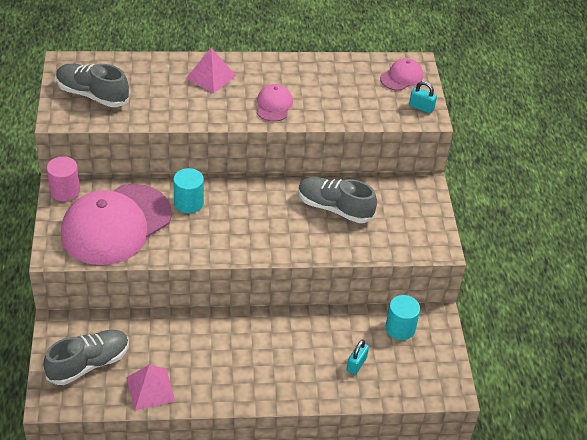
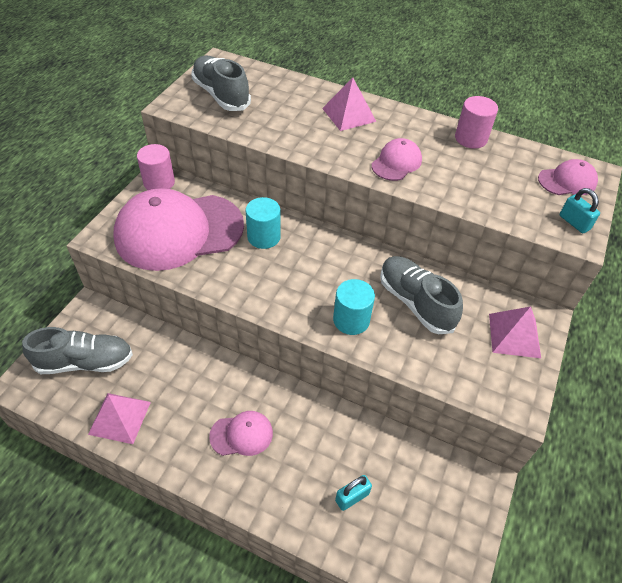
camera: 30 degrees right, 5 degrees up
(252, 360) = (241, 434): none -> pink cap
(316, 66) = (471, 138): none -> pink cylinder
(400, 328) = (429, 475): turquoise cylinder -> turquoise cylinder (351, 320)
(414, 204) = (514, 335): none -> pink pyramid

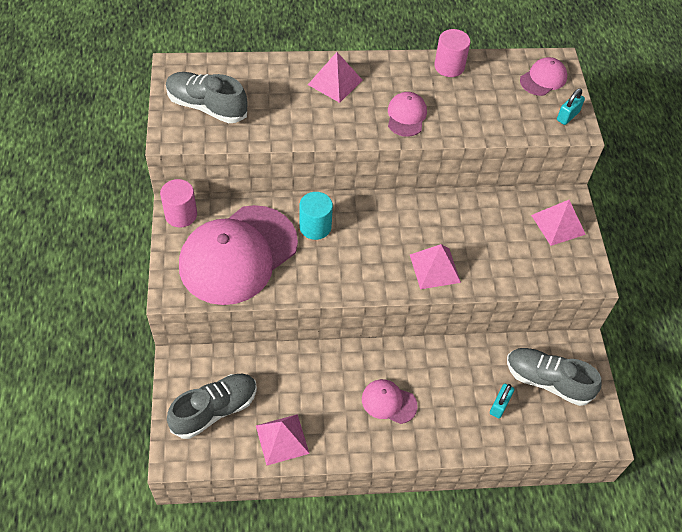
camera: 30 degrees left, 5 degrees up
(241, 434) = (389, 402): pink cap -> pink cap turned 120 degrees counterclockwise
(351, 320) = (435, 268): turquoise cylinder -> pink pyramid
(415, 302) = (473, 230): grey shoe -> grey shoe (547, 381)
(574, 222) = (567, 116): turquoise padlock -> turquoise padlock turned 75 degrees counterclockwise

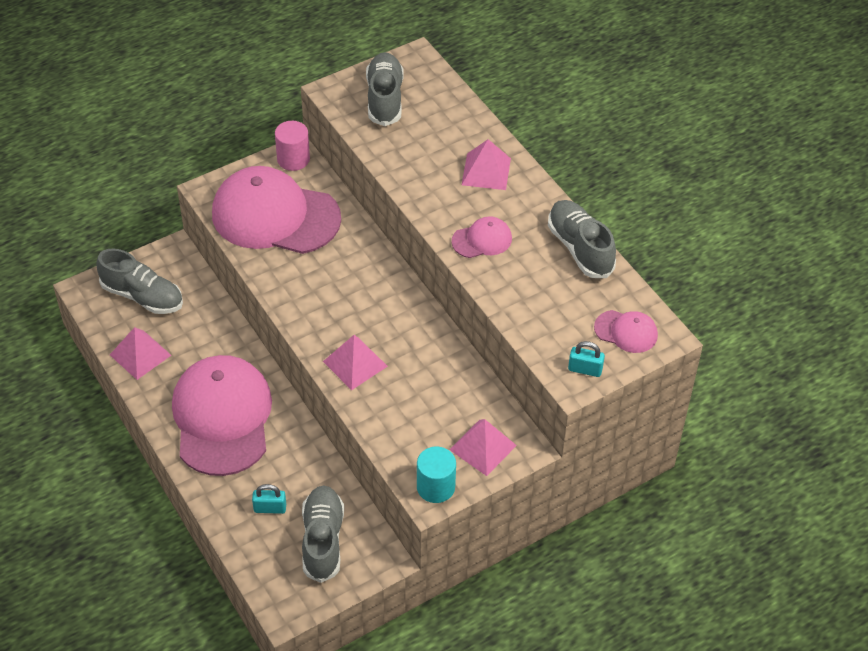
camera: 65 degrees right, 5 degrees down
(315, 227) = (344, 256): turquoise cylinder -> turquoise cylinder (435, 487)
(389, 402) = (222, 418): pink cap -> pink cap, size x2.28
(449, 66) = (580, 248): pink cylinder -> grey shoe

